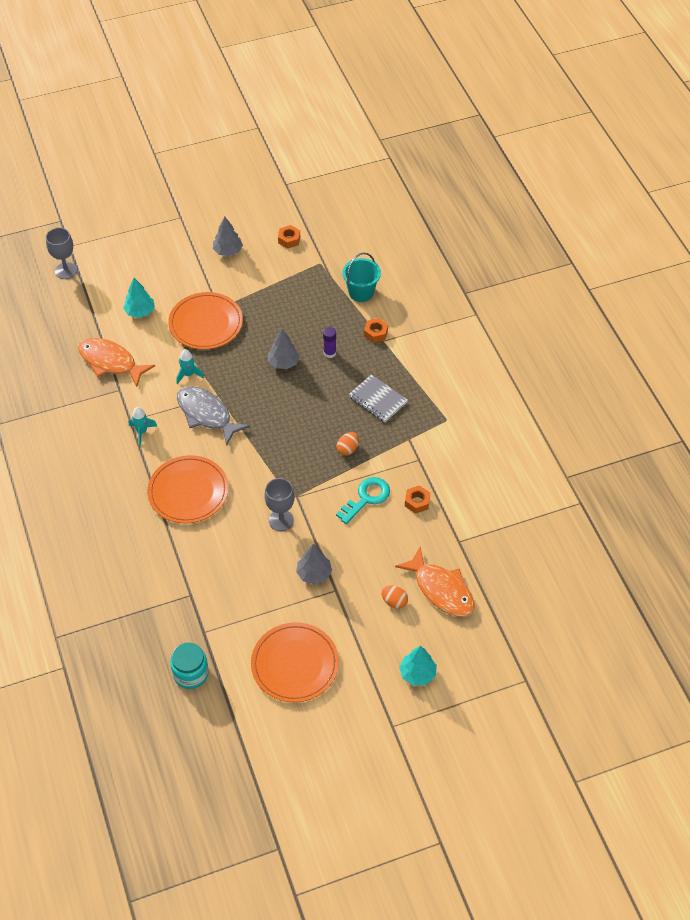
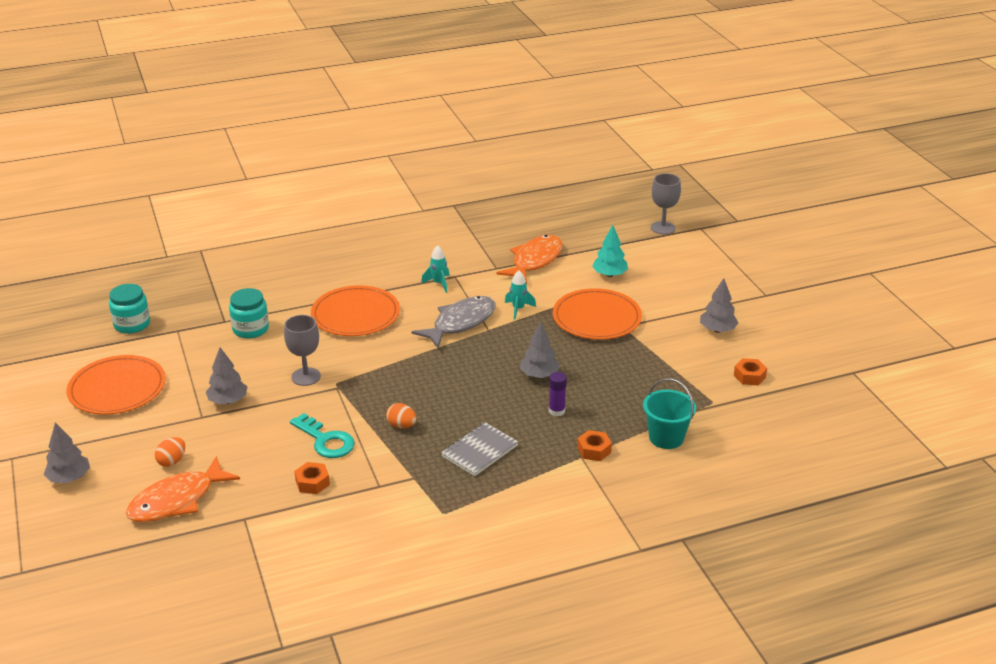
camera: 90 degrees right, 20 degrees down
(205, 571) = (250, 329): none -> turquoise jar
(417, 673) = (69, 478): turquoise tree -> grey tree

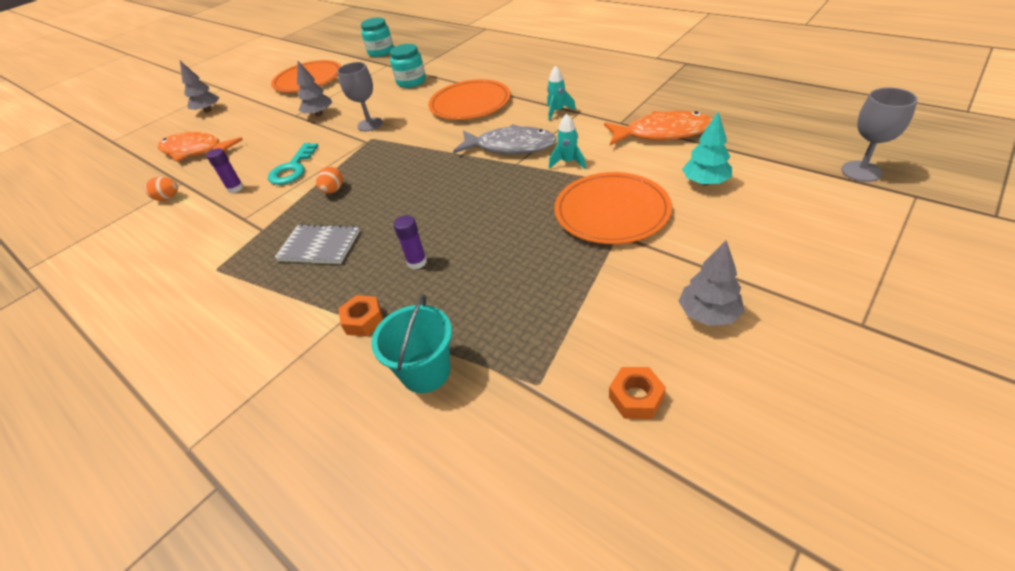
camera: 65 degrees right, 10 degrees up
(172, 461) = (239, 129): orange egg -> orange egg (168, 198)
(312, 483) = (235, 188): orange nut -> purple glue stick
(539, 375) = (470, 223): grey tree -> none

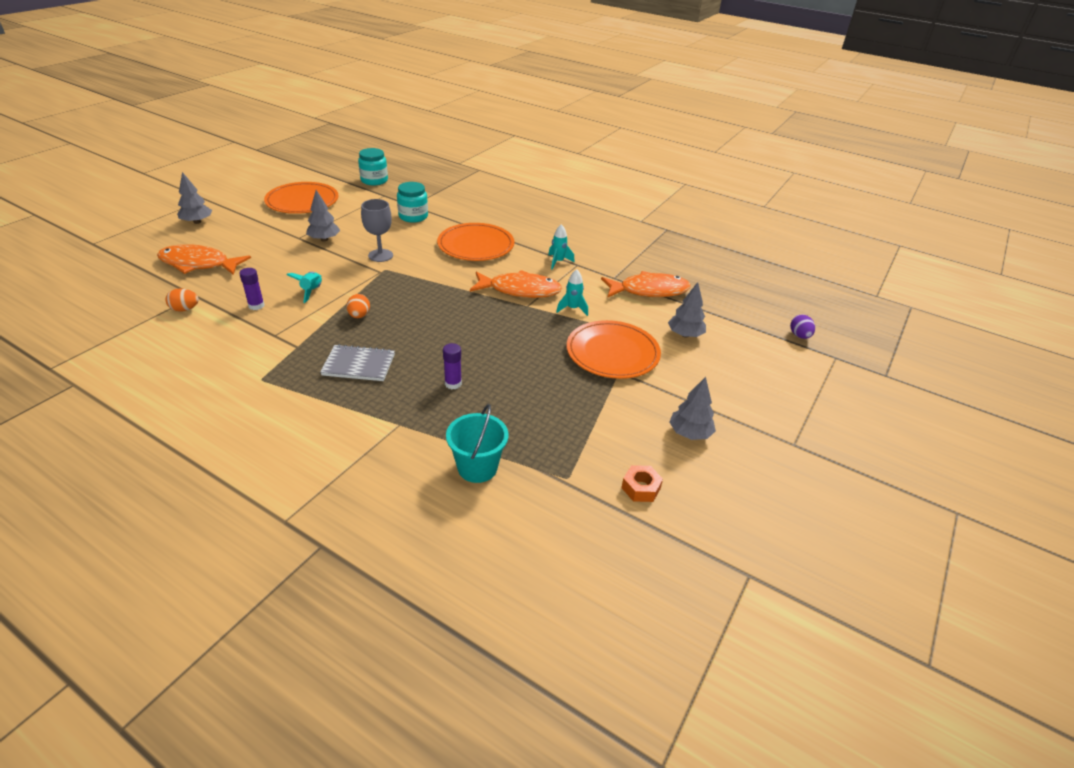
camera: 15 degrees left, 5 degrees down
(293, 168) = (312, 291): turquoise key -> turquoise rocket
(363, 320) = (415, 428): orange nut -> none
(510, 147) = (520, 290): grey fish -> orange fish
(705, 182) = (685, 335): turquoise tree -> grey tree
(861, 171) = (799, 336): grey goblet -> purple egg

